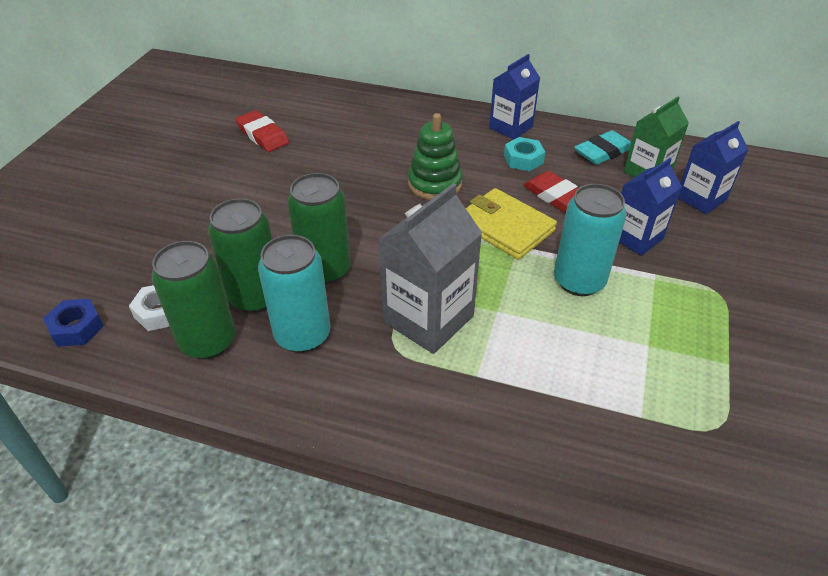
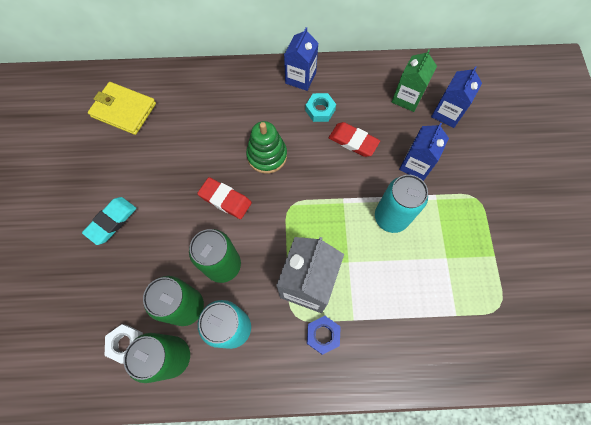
camera: 20 degrees left, 25 degrees up
(76, 328) = (74, 379): blue nut -> blue nut (323, 335)
(262, 135) = (117, 143): red eraser -> red eraser (225, 199)
(505, 227) = (329, 183): yellow wallet -> yellow wallet (124, 110)
(603, 152) = (372, 85): turquoise eraser -> turquoise eraser (111, 221)

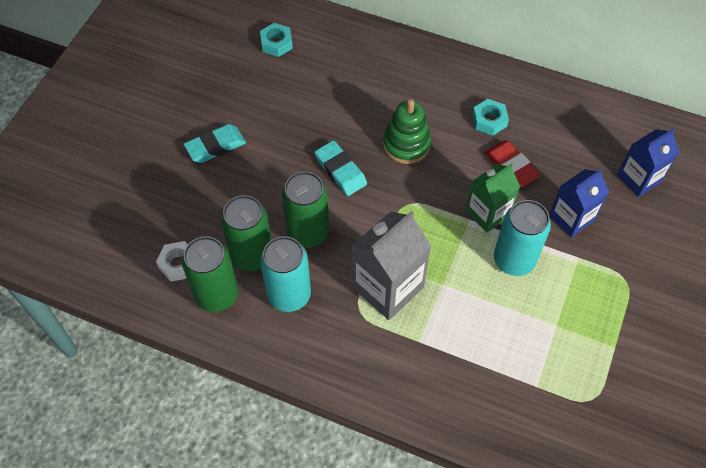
camera: 25 degrees right, 10 degrees down
(124, 110) = (276, 43): yellow wallet -> turquoise nut
(225, 199) = (340, 170): red eraser -> turquoise eraser
(300, 78) = (484, 79): blue carton -> none
(323, 335) = (379, 341): blue nut -> none
(407, 98) = (598, 145): green carton -> green carton (488, 213)

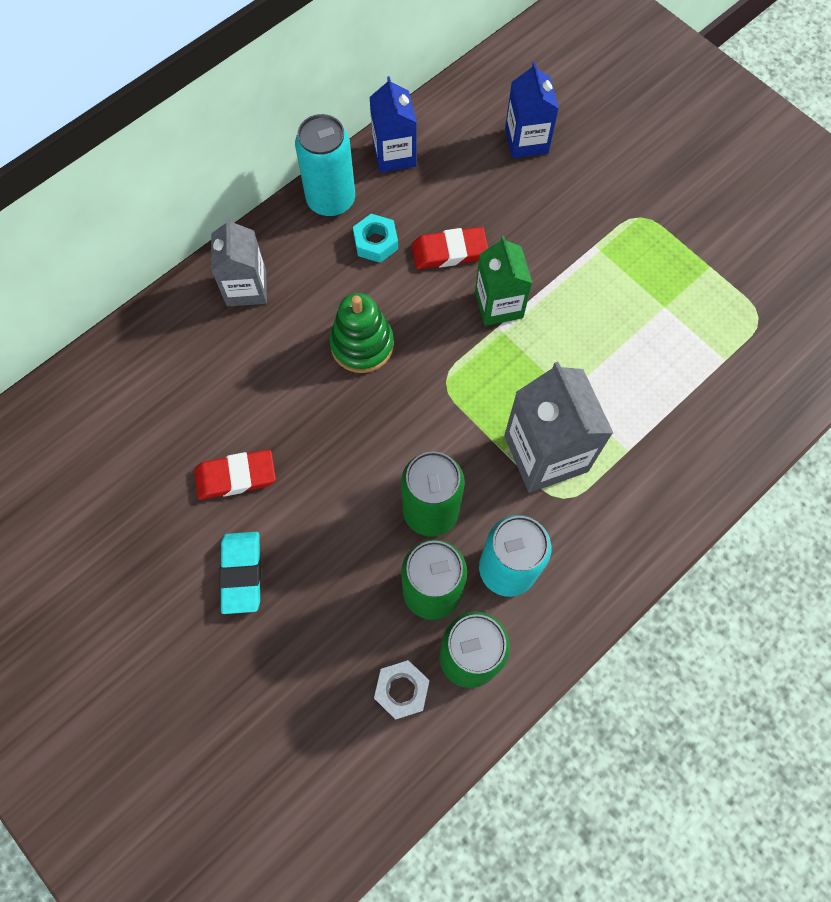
camera: 65 degrees left, 10 degrees up
(276, 43) = (116, 428): turquoise nut -> none
(276, 116) = (236, 476): none -> red eraser
(340, 170) = (360, 435): turquoise eraser -> none
(409, 65) = (246, 287): none -> grey carton
(514, 260) = (569, 308): turquoise can -> turquoise can (331, 200)
(571, 218) = (544, 227): blue carton -> blue carton (394, 154)

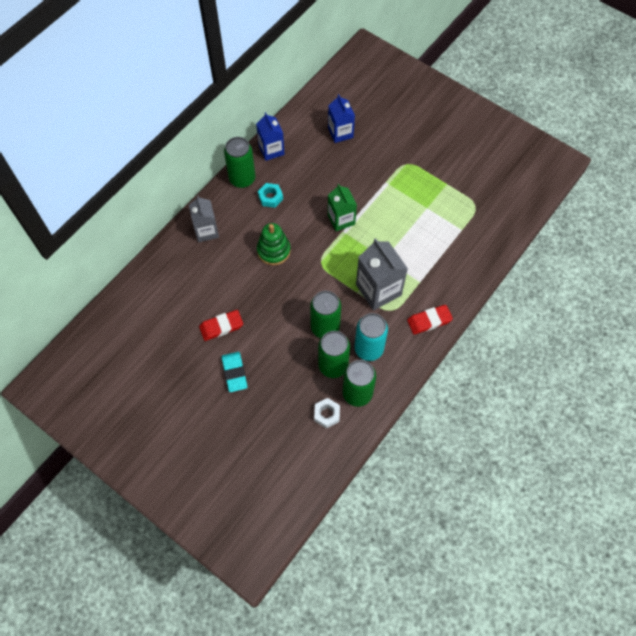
camera: 10 degrees left, 5 degrees down
(331, 200) = (242, 179): turquoise can -> green can
(449, 251) = (310, 196): red eraser -> red eraser (429, 321)

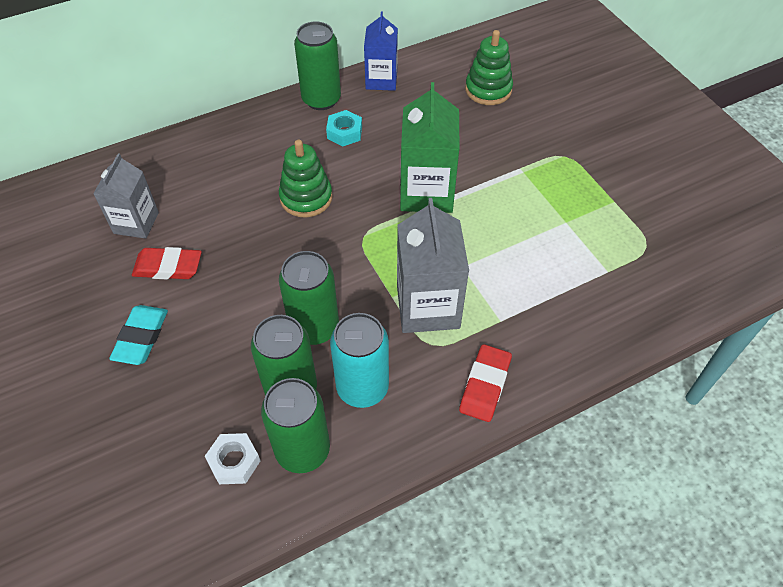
camera: 25 degrees right, 10 degrees down
(206, 231) = (233, 142): grey carton -> grey carton (136, 223)
(340, 132) = (488, 90): blue carton -> green stacking toy
(341, 219) = (426, 193): green carton -> green carton, size x1.52
(429, 321) = (485, 385): red eraser -> red eraser turned 75 degrees counterclockwise

